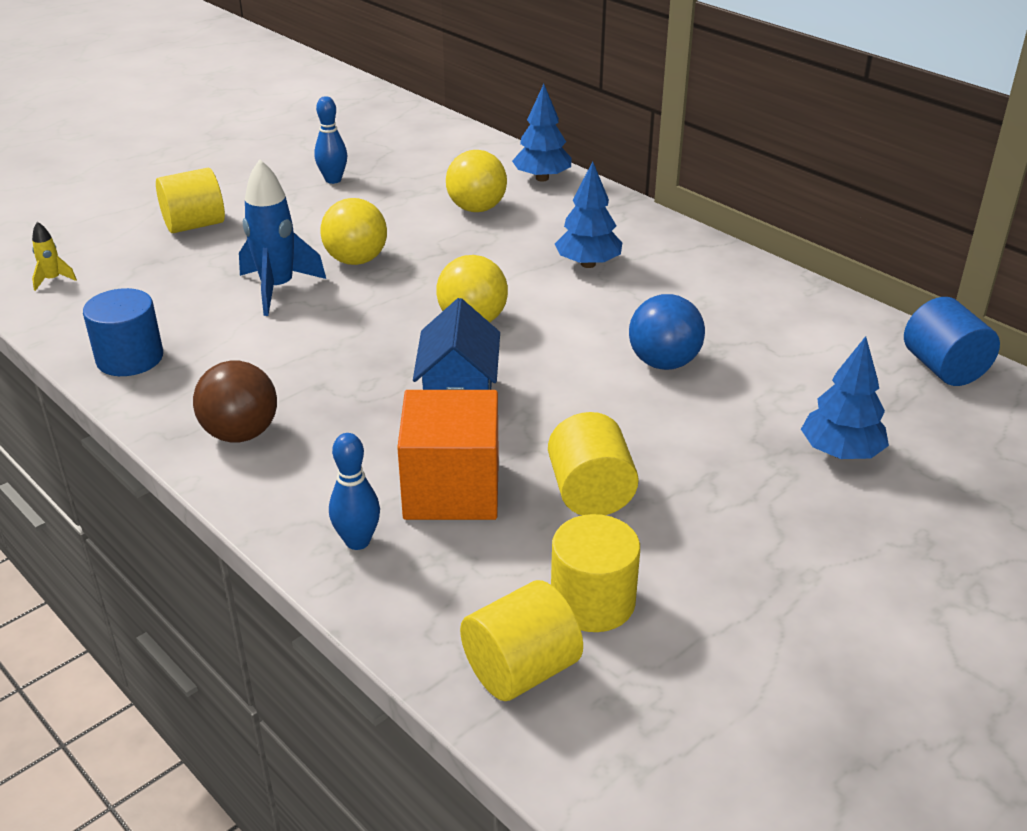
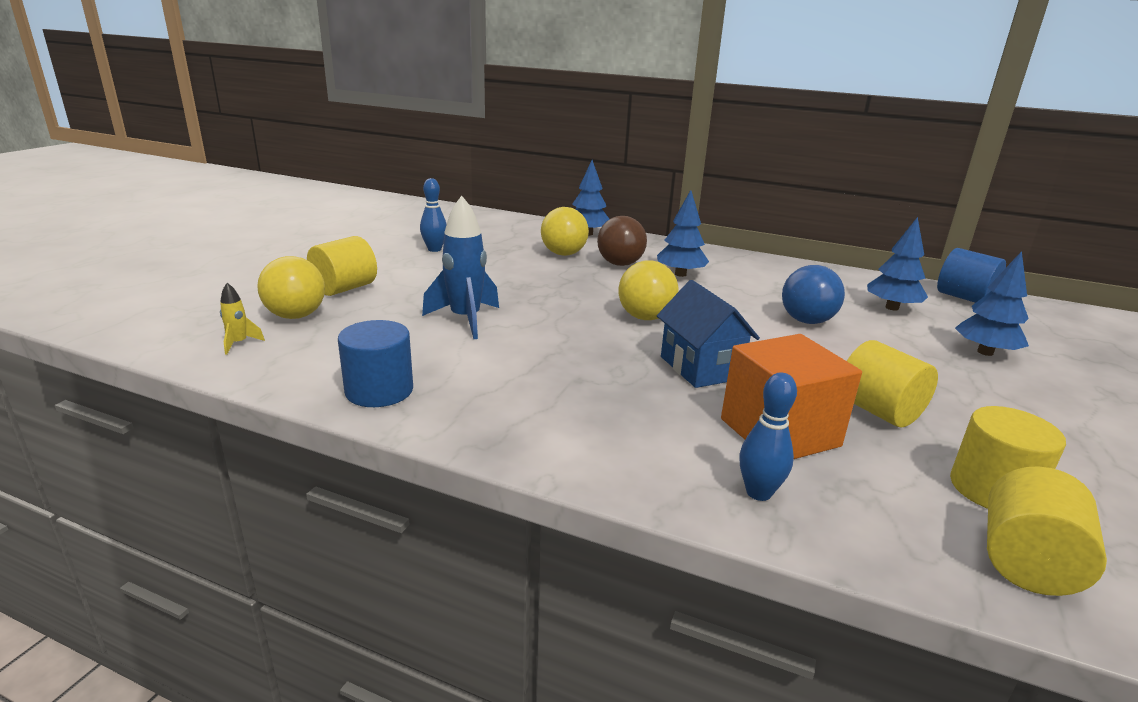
camera: 25 degrees left, 10 degrees down
(241, 433) = (551, 429): brown ball -> brown ball (620, 264)
(356, 260) = (509, 293): yellow ball -> yellow ball (296, 316)
(809, 365) = (892, 308): none -> blue tree

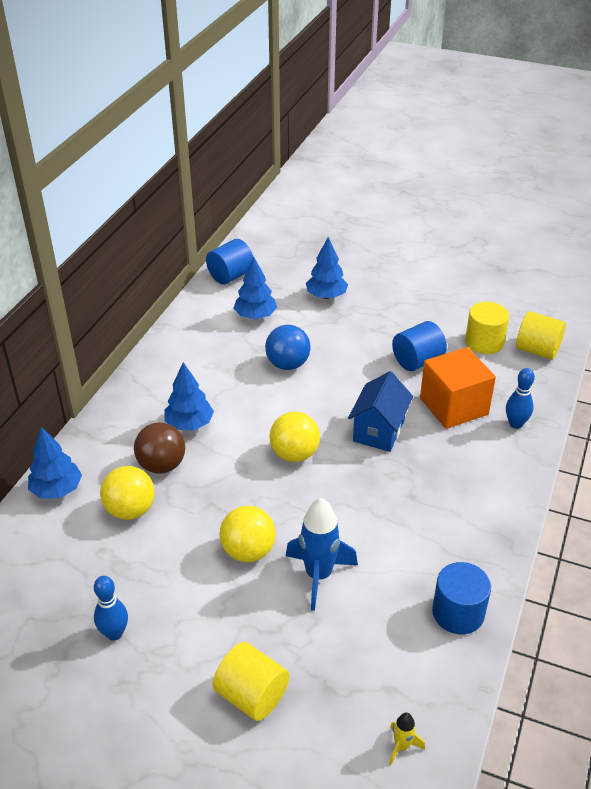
camera: 90 degrees left, 15 degrees up
(296, 316) = (331, 719): yellow ball -> yellow ball (248, 551)
(700, 368) = (379, 431): blue house -> blue house turned 45 degrees counterclockwise
(879, 411) = (417, 361): yellow cylinder -> blue cylinder

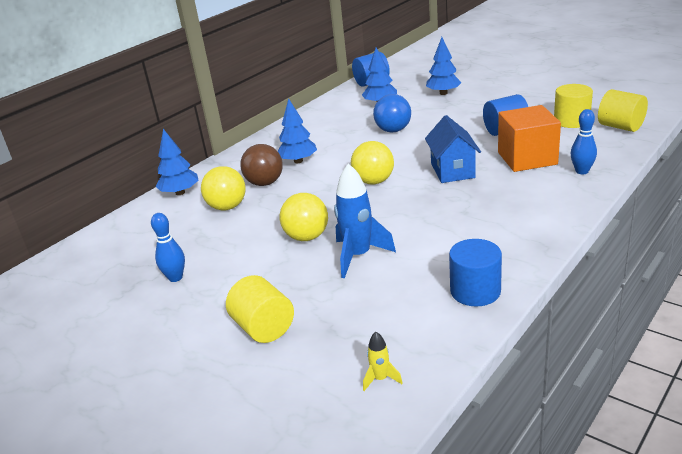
camera: 20 degrees right, 10 degrees down
(379, 431) = (452, 171): blue house -> blue house turned 45 degrees counterclockwise

